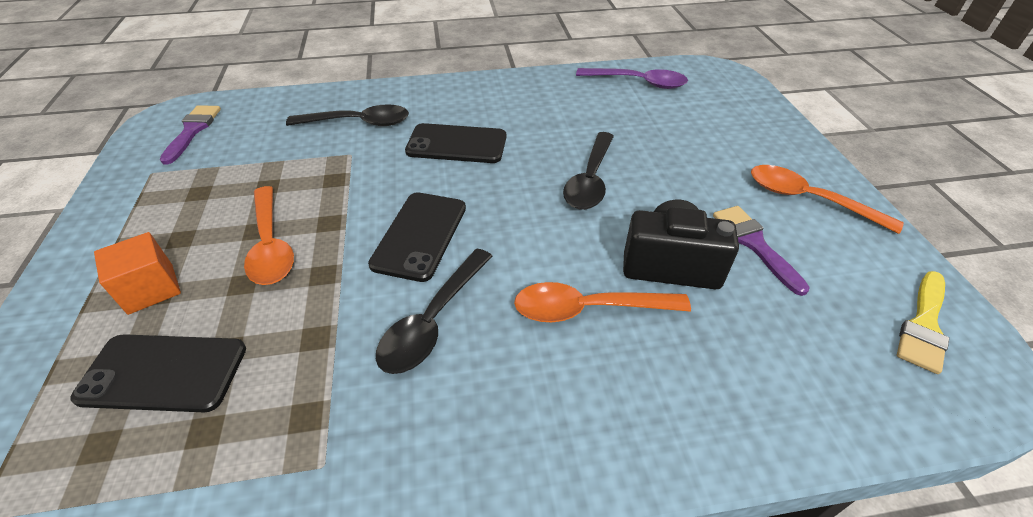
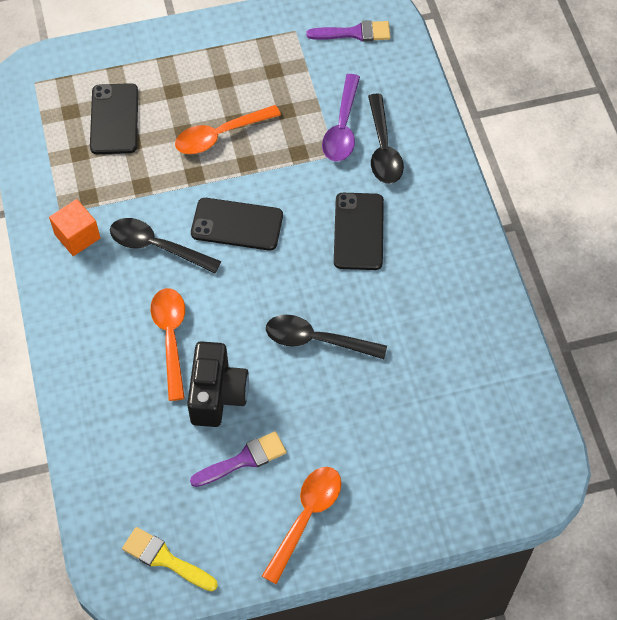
camera: 85 degrees right, 15 degrees up
(151, 289) = (176, 85): orange cube -> orange cube (77, 236)
(638, 82) = (500, 390): purple spoon -> purple spoon (342, 128)

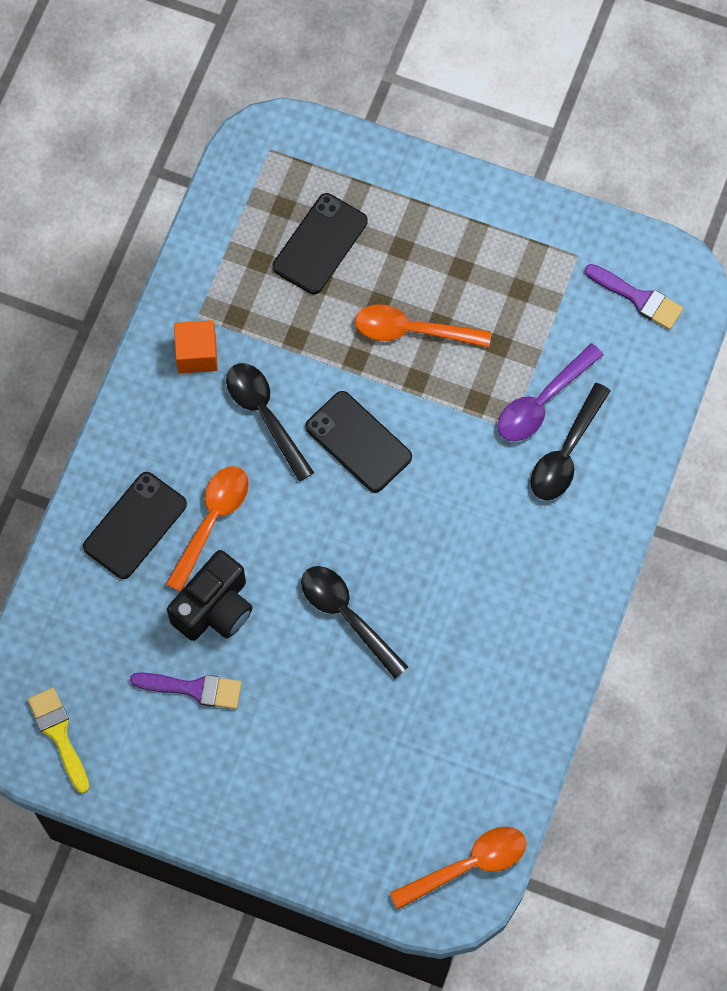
camera: 35 degrees right, 10 degrees up
(306, 517) = (210, 782): orange spoon -> orange spoon (468, 865)
(358, 231) = (472, 528): black phone -> black phone (135, 525)

